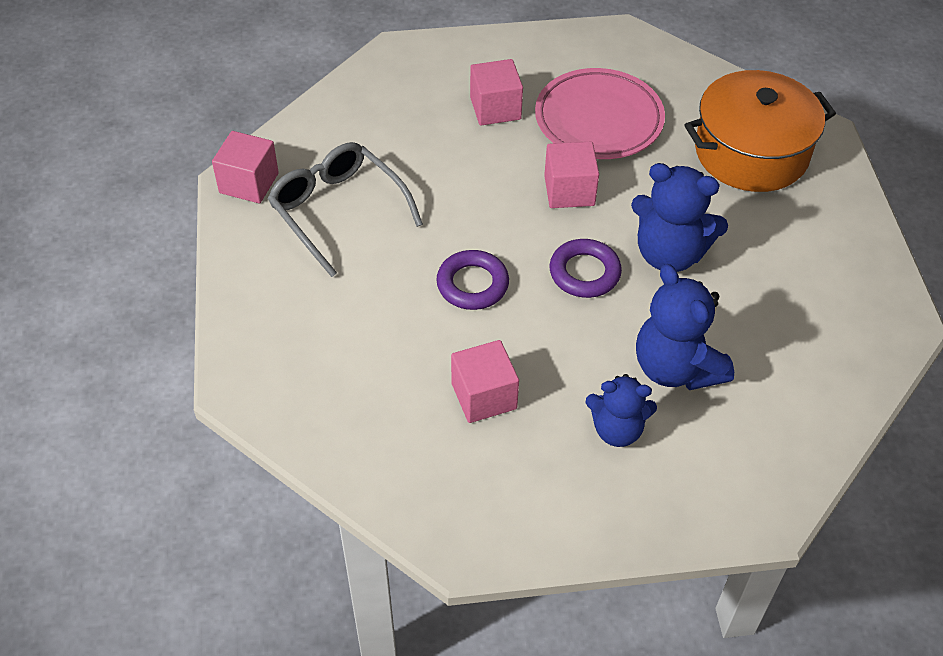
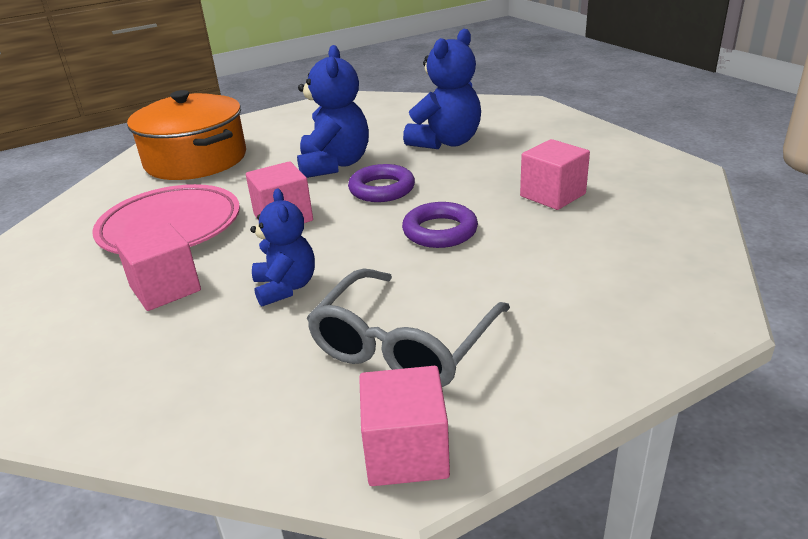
camera: 110 degrees left, 20 degrees down
(617, 429) = (521, 147): blue teddy bear -> blue teddy bear (285, 287)

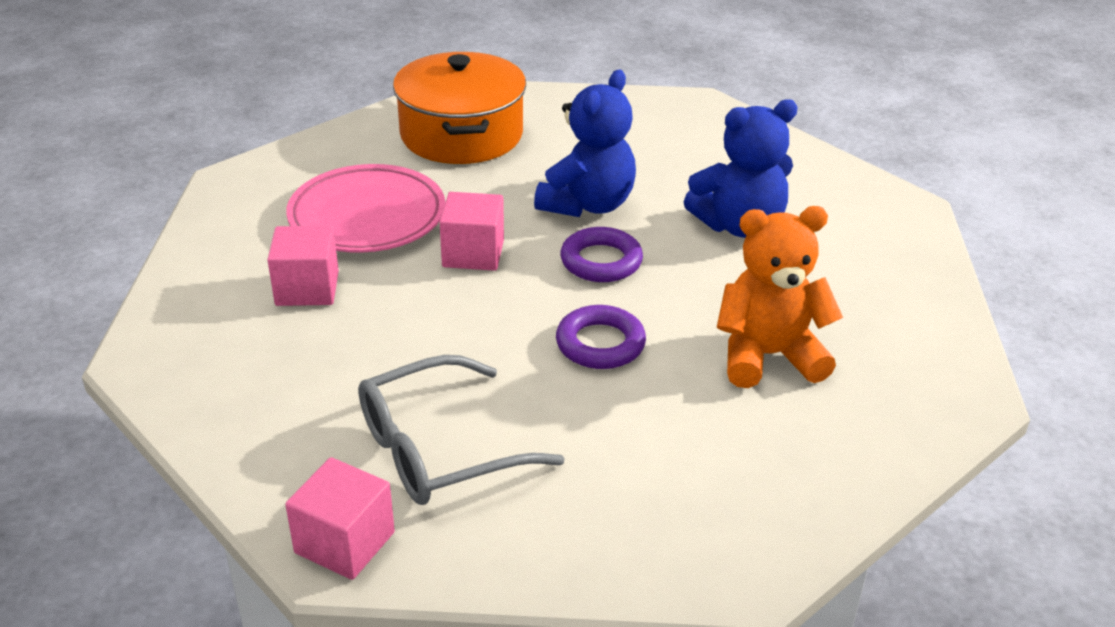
camera: 30 degrees right, 5 degrees up
(285, 287) = (401, 338): blue teddy bear -> none
(552, 195) = (768, 356): pink cube -> orange teddy bear

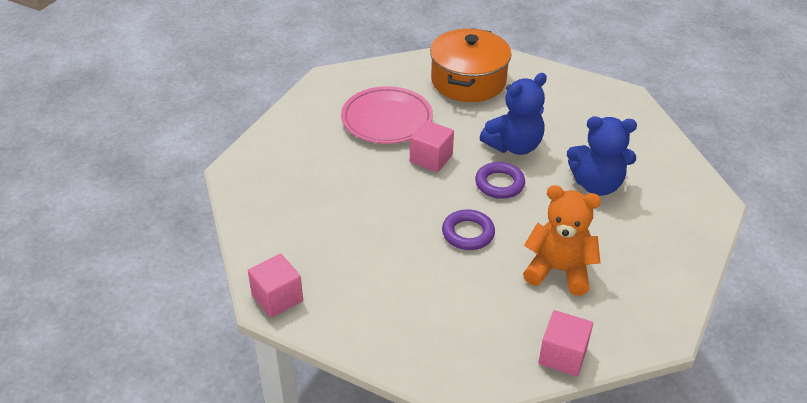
camera: 25 degrees right, 5 degrees up
(307, 288) = (332, 154): pink cube -> pink cube (562, 355)
(438, 449) = (348, 265): grey glasses -> none

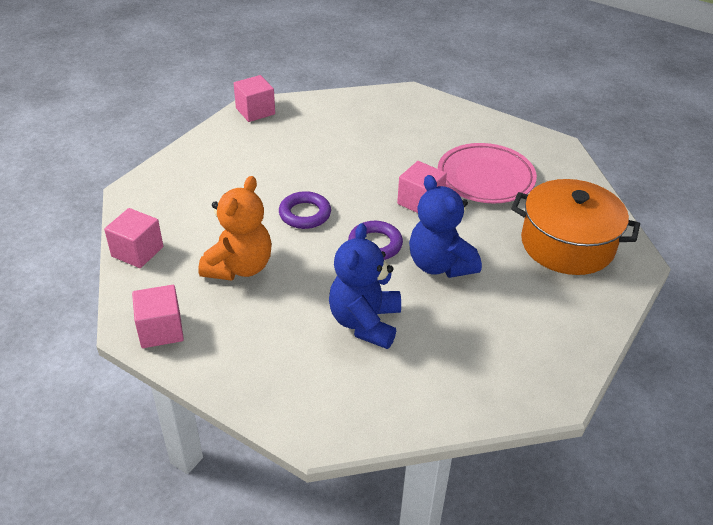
camera: 95 degrees right, 0 degrees up
(659, 312) = (161, 330): none -> pink cube

